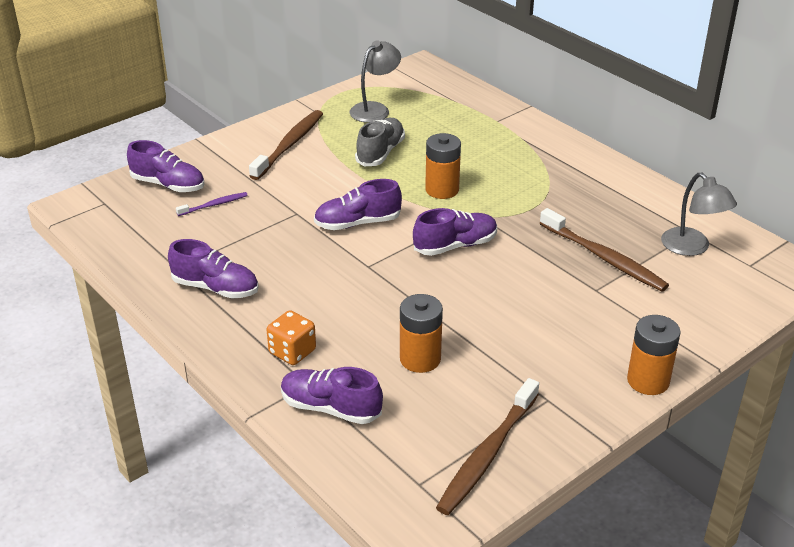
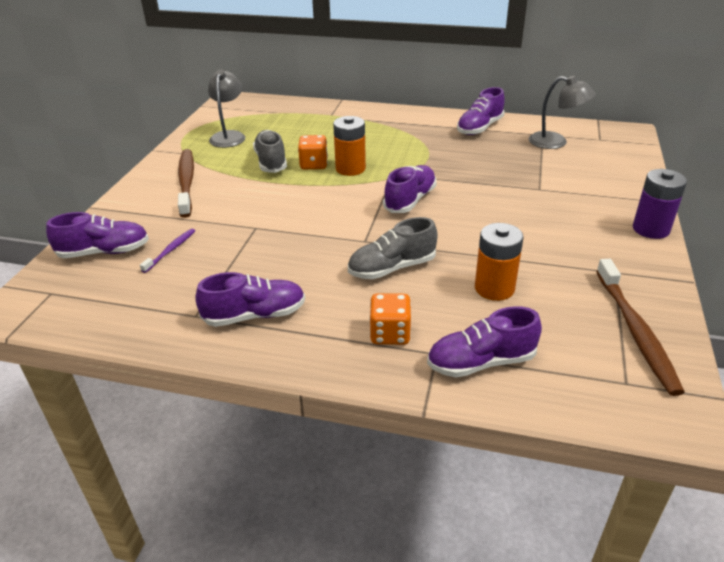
camera: 35 degrees left, 0 degrees up
(357, 223) = (316, 214): purple shoe -> purple shoe (479, 128)
(360, 300) = (392, 268): none -> grey shoe
(414, 171) = (314, 165): none -> orange dice
(604, 258) = (516, 168): brown toothbrush -> none
(648, 381) = (651, 229): orange battery -> purple battery

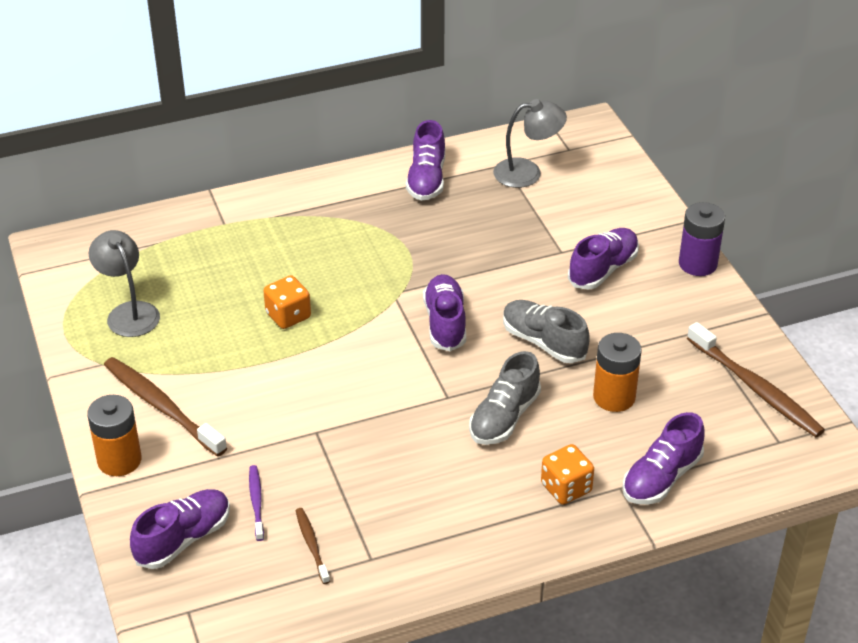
camera: 35 degrees left, 5 degrees up
(170, 289) = (311, 544): none -> brown toothbrush
(255, 315) = (428, 530): purple shoe -> purple shoe (603, 269)
(271, 162) = (231, 332): grey shoe -> grey shoe (543, 342)
(350, 169) = (337, 304): orange battery -> orange battery (119, 460)

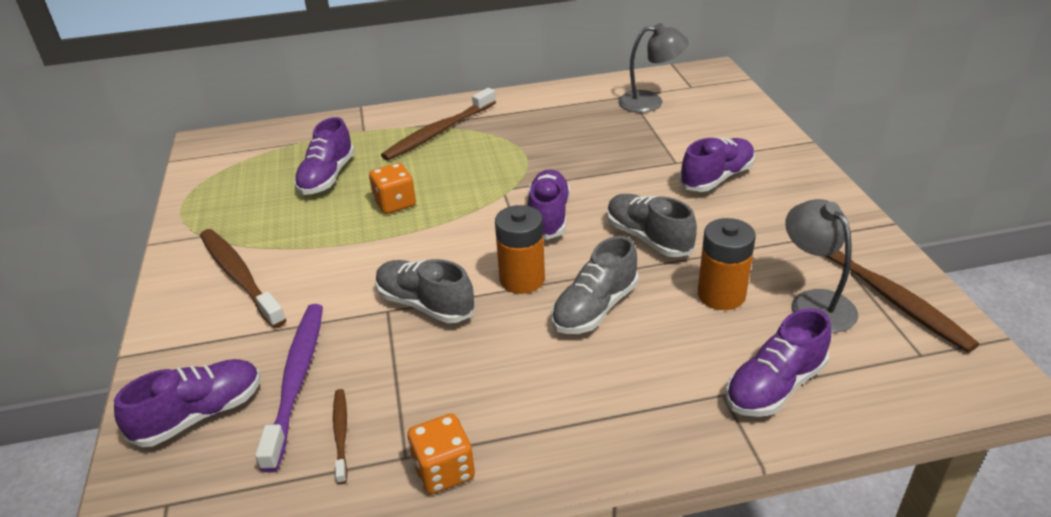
camera: 10 degrees right, 5 degrees down
(119, 460) = (173, 325): orange battery -> orange battery (522, 279)
(129, 312) = (247, 194): grey lamp -> grey lamp (814, 302)
(256, 502) = (297, 379): purple toothbrush -> purple toothbrush, size x1.96
(307, 223) = (438, 132): none -> brown toothbrush
(350, 424) = (425, 304): none -> grey shoe
(426, 179) = (555, 104): purple shoe -> purple shoe (327, 177)
(566, 488) = (656, 390): orange dice -> orange dice (444, 471)
(697, 264) = (816, 177): purple battery -> none

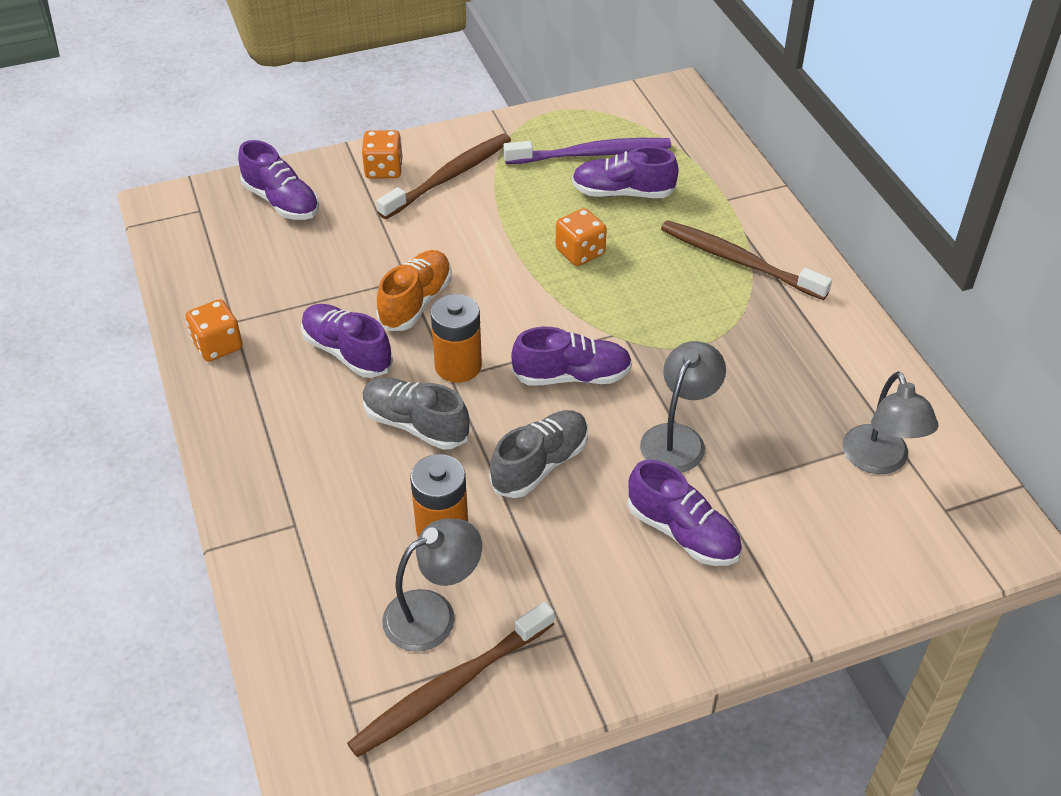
camera: 80 degrees right, 10 degrees up
(195, 325) = (384, 169): none -> orange dice
(297, 379) = (319, 243): purple toothbrush -> purple toothbrush (592, 154)
(341, 433) = (259, 281): brown toothbrush -> none
(425, 304) = (416, 302): grey shoe -> orange shoe
(624, 172) = (678, 438): none -> grey lamp
(774, 386) = (304, 566): purple shoe -> purple shoe (347, 352)

